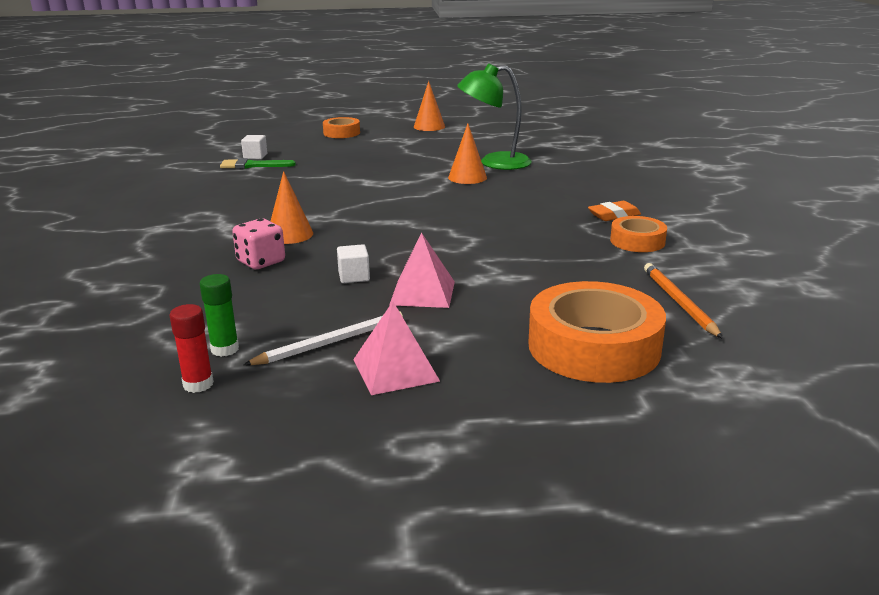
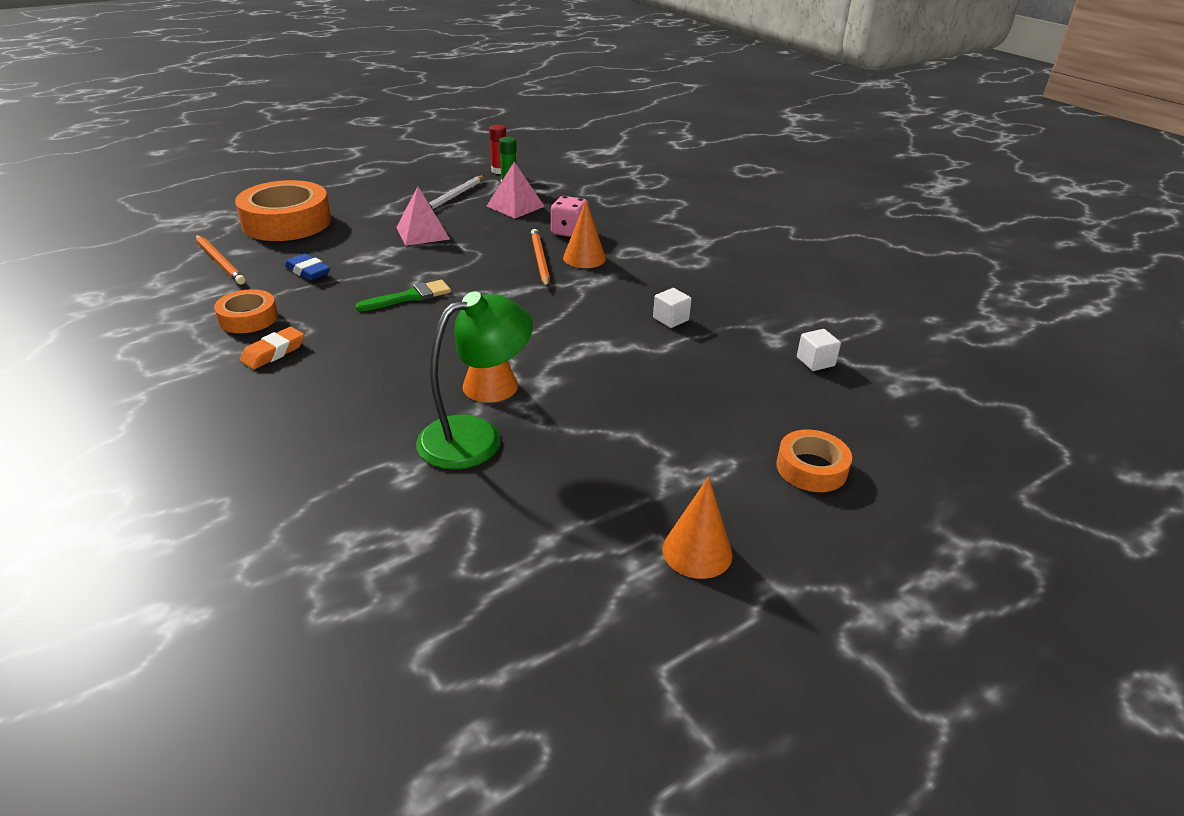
camera: 150 degrees right, 10 degrees up
(253, 165) = (783, 342): green brush -> green brush (410, 297)
(333, 240) = (540, 260): none -> orange pencil
(354, 276) = (485, 234): white cube -> white cube (670, 319)
(395, 370) = (403, 192): pink pyramid -> pink pyramid (515, 206)
(575, 272) = (308, 271): none -> blue eraser

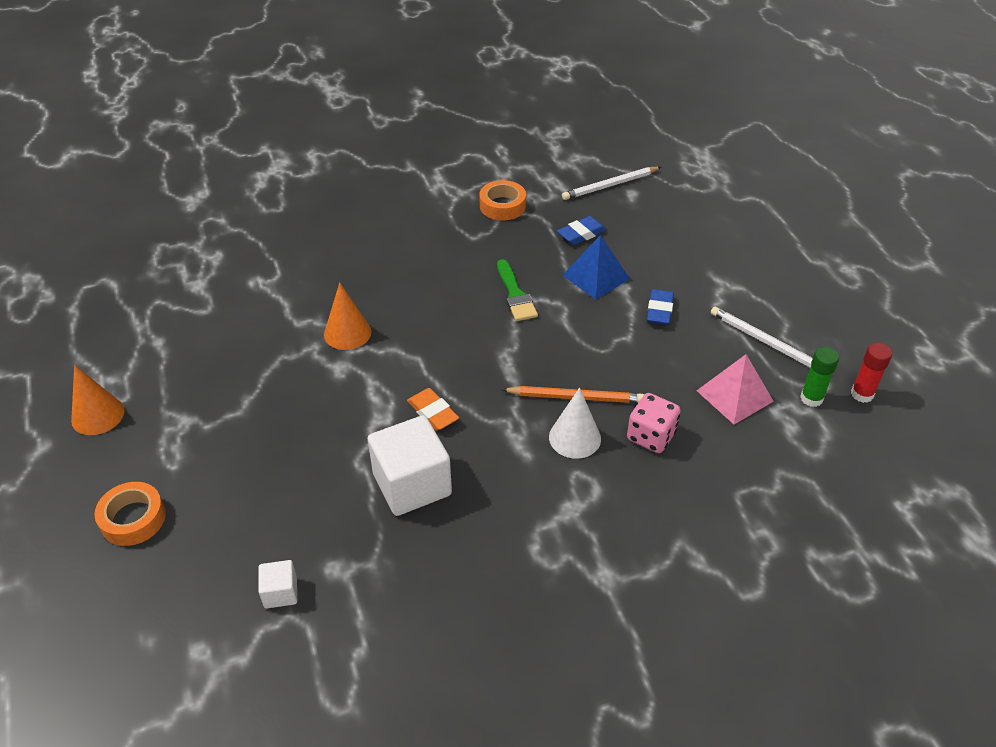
camera: 105 degrees right, 10 degrees up
(220, 262) = (610, 185): orange pencil -> white pencil
(273, 352) = (444, 220): orange eraser -> orange eraser (433, 413)
(286, 222) = (695, 219): orange tape -> none
(377, 261) = (596, 276): none -> blue pyramid
(423, 233) = (659, 310): pink pyramid -> blue eraser
(476, 436) = (284, 319): green lamp -> none
(584, 258) = (574, 437): orange cone -> white cone
(670, 319) = (412, 484): white cube -> white cube, size x2.08

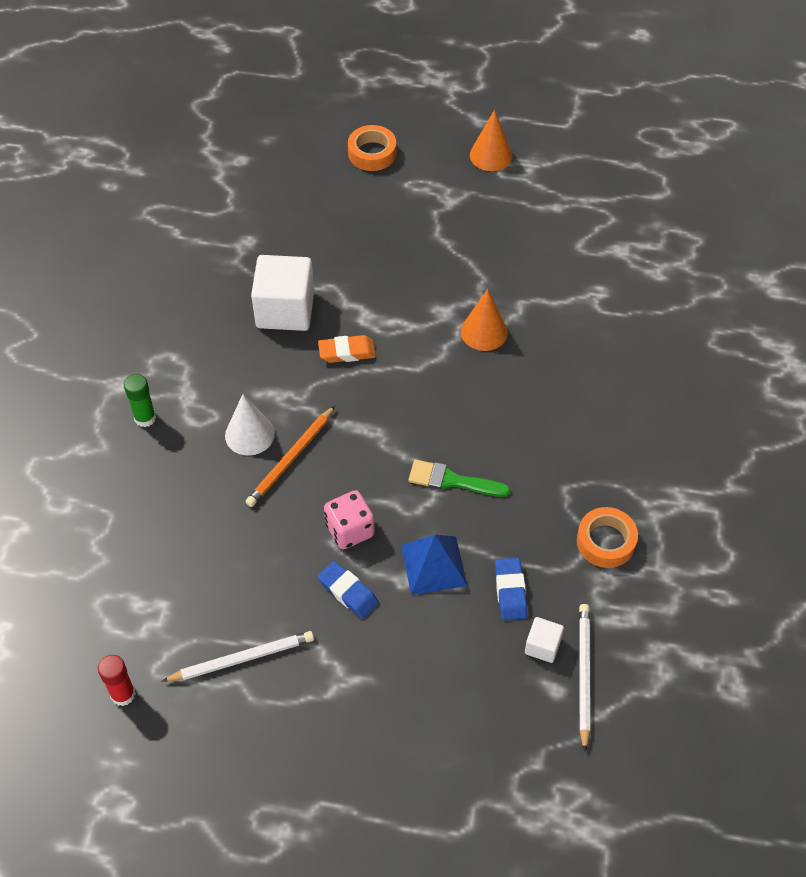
camera: 120 degrees right, 10 degrees up
(280, 592) = (251, 208): white cube -> white cube (542, 646)
(651, 436) = (210, 489): pink dice -> pink dice (350, 530)
(734, 396) = (202, 583): pink pyramid -> none
(811, 398) = (151, 645): green glue stick -> green glue stick (145, 418)

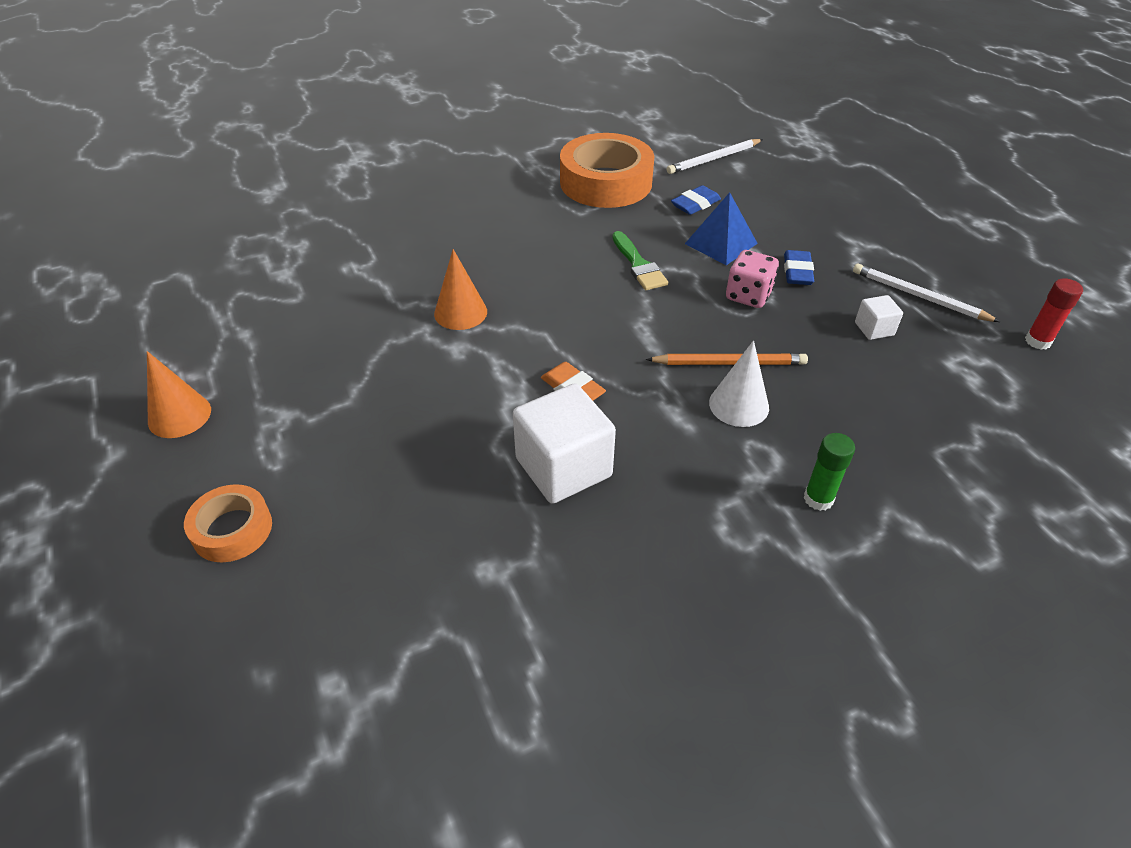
camera: 125 degrees left, 10 degrees down
(542, 646) = (716, 179): white cube -> white cube (874, 329)
(606, 541) = (606, 182): orange tape -> orange tape, size x1.87

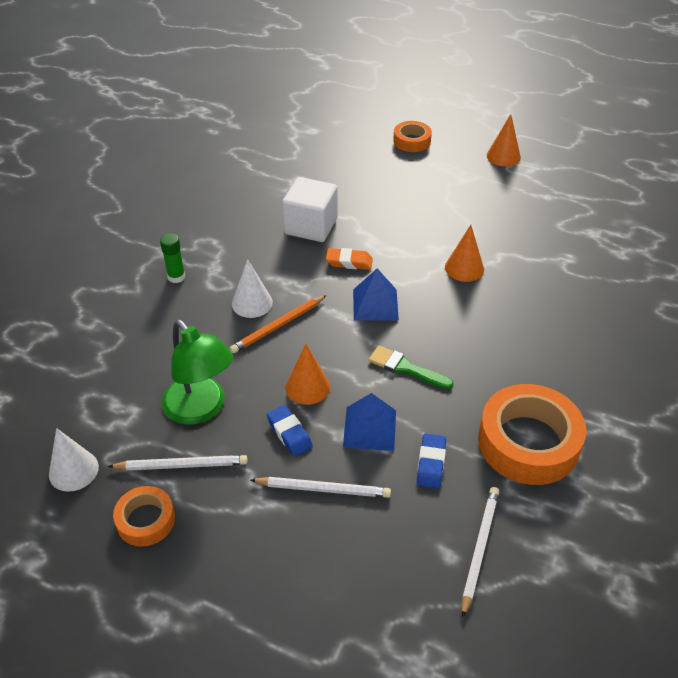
camera: 140 degrees right, 0 degrees up
(600, 328) = (375, 304): none -> blue pyramid
(748, 295) = (307, 387): pink dice -> orange cone
(798, 229) = (323, 489): none -> white pencil
(874, 329) = (201, 409): white cube -> green lamp
(971, 276) = (146, 520): none -> orange tape
(1037, 341) = (73, 470): red glue stick -> white cone

